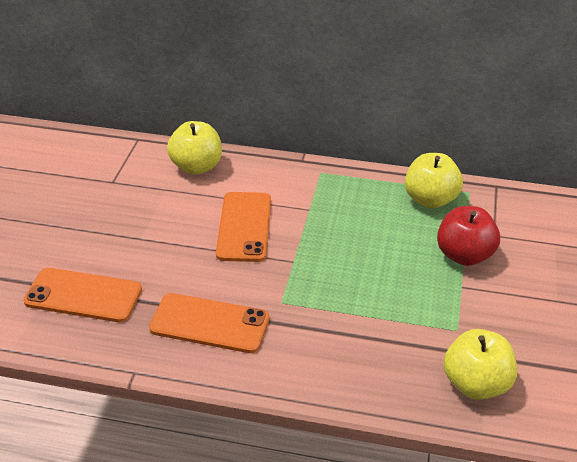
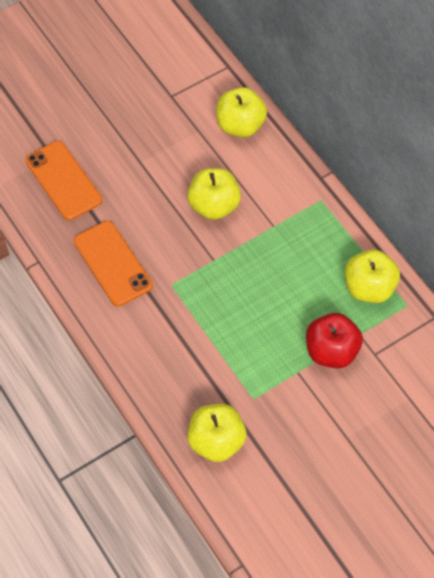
camera: 45 degrees right, 20 degrees up
(244, 227) = (214, 205): orange phone -> yellow apple

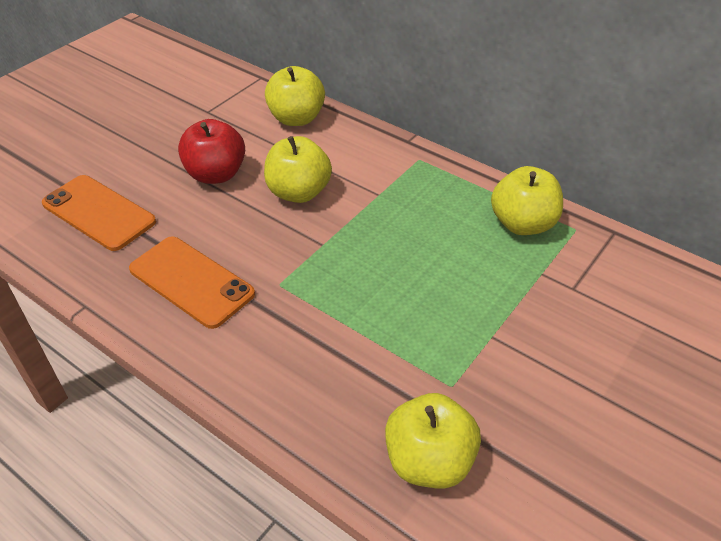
camera: 20 degrees left, 15 degrees down
(331, 351) = (520, 300): red apple -> red apple (216, 174)

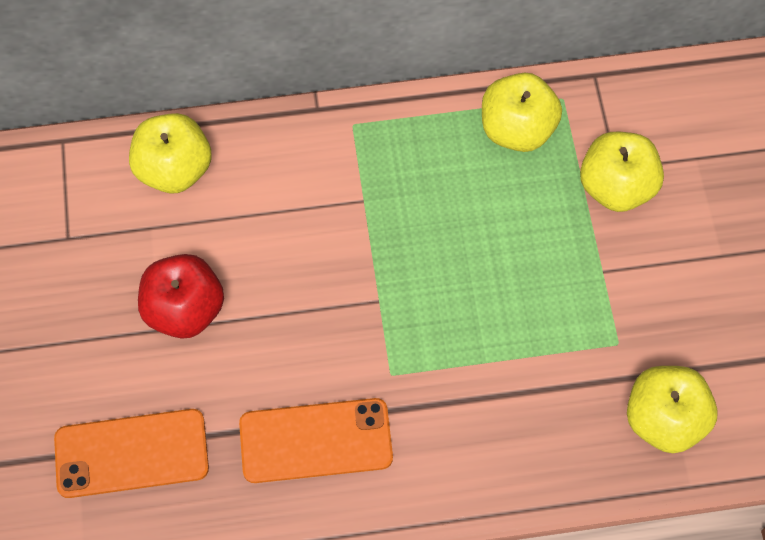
camera: 45 degrees left, 20 degrees up
(298, 192) = (290, 262): yellow apple -> yellow apple (616, 187)

